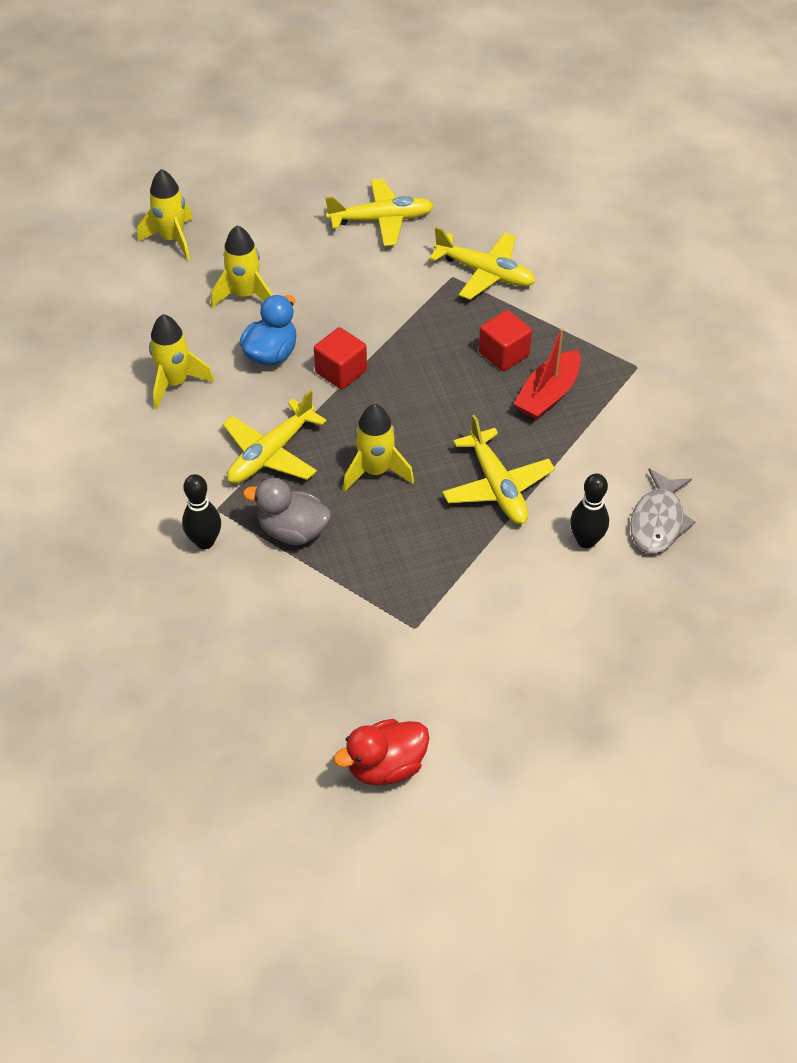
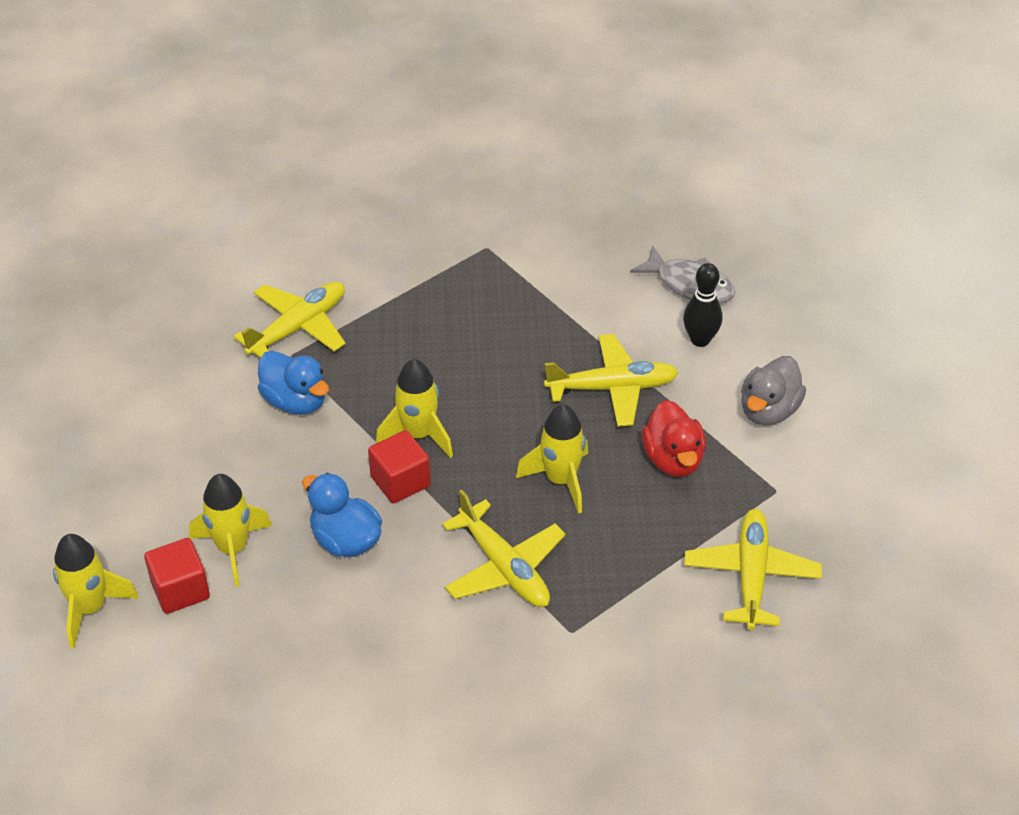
camera: 75 degrees left, 5 degrees down
(175, 383) = (356, 643): yellow rocket -> yellow rocket (418, 435)
(205, 541) = (617, 650): black bowling pin -> none
(293, 531) = (624, 567): grey duck -> grey duck (768, 411)
(381, 220) = (164, 396): yellow plane -> yellow plane (751, 575)
(386, 766) = (936, 546): red duck -> red duck (673, 459)
(404, 291) = (295, 401): none -> blue duck
(503, 354) = (429, 341): red cube -> red cube (180, 590)
(548, 394) = (500, 321): red boat -> none

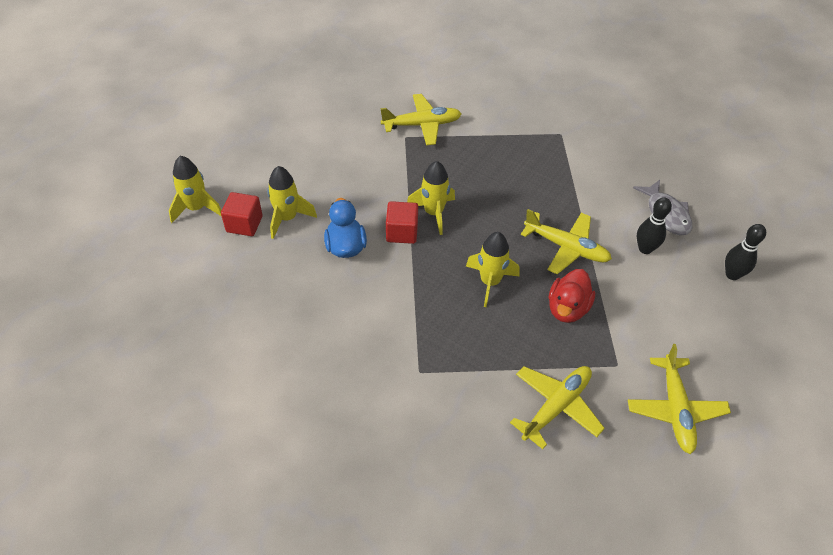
camera: 35 degrees right, 5 degrees up
(295, 401) = (386, 161): blue duck -> none
(504, 567) = (415, 312): yellow plane -> yellow plane (675, 409)
(768, 411) = (653, 314): grey duck -> none
(813, 318) = (732, 274): none -> black bowling pin

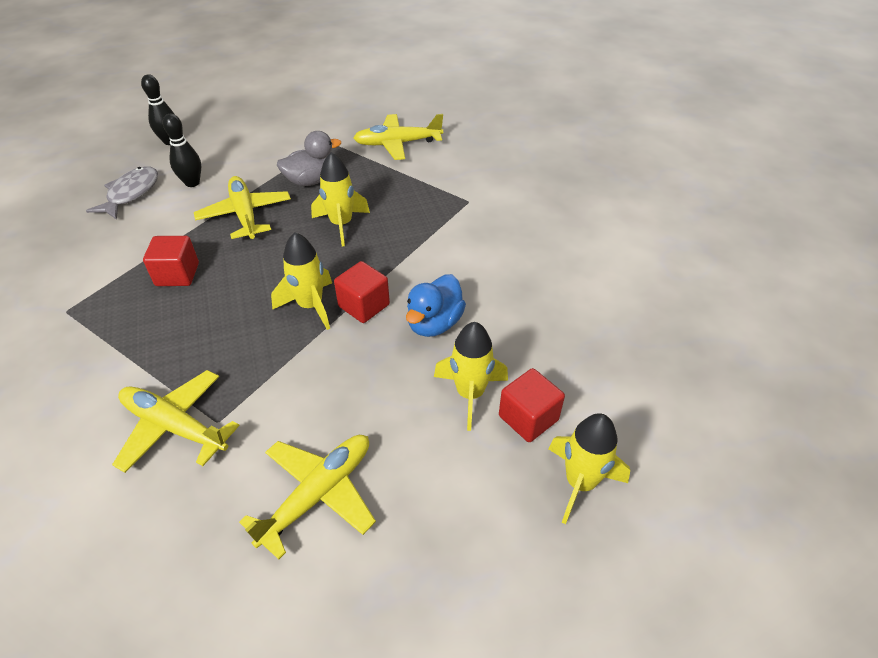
camera: 140 degrees left, 5 degrees down
(538, 184) = (177, 274): none -> red cube
(567, 308) = (311, 181): red duck -> grey duck
(675, 409) = (329, 112): yellow plane -> yellow plane (318, 494)

